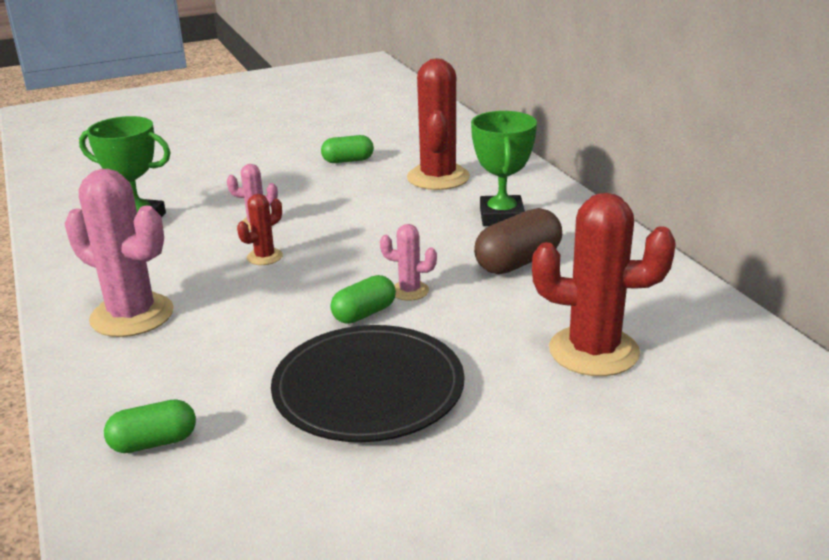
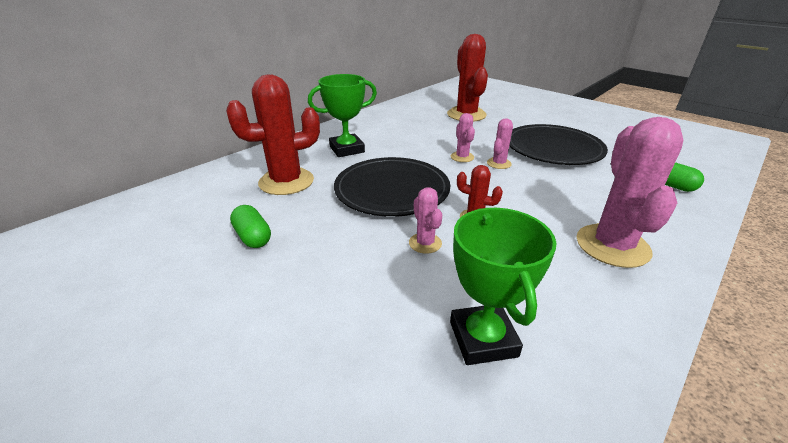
camera: 115 degrees left, 5 degrees up
(364, 314) = (499, 163): green capsule -> pink cactus
(366, 226) = (392, 190): none -> black plate
(518, 262) = (403, 137): brown capsule -> none

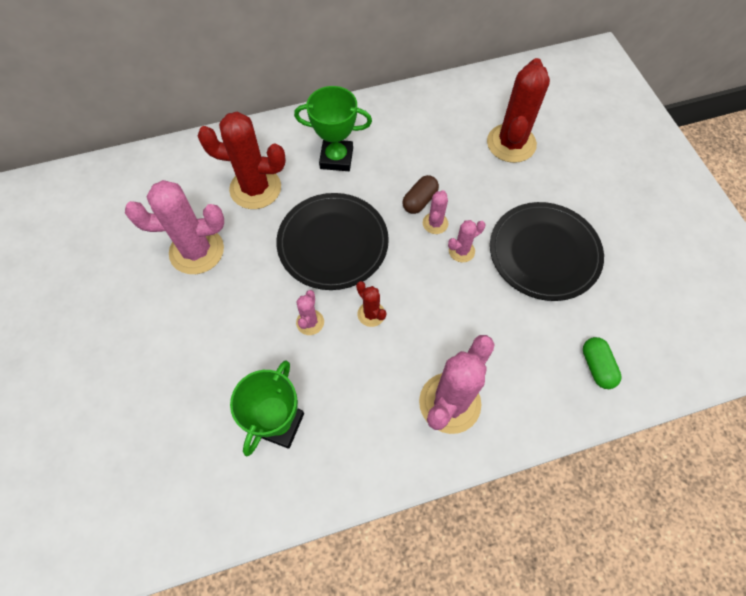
camera: 30 degrees right, 30 degrees up
(253, 237) = (197, 251): green capsule -> pink cactus
(437, 151) = (419, 201): none -> brown capsule

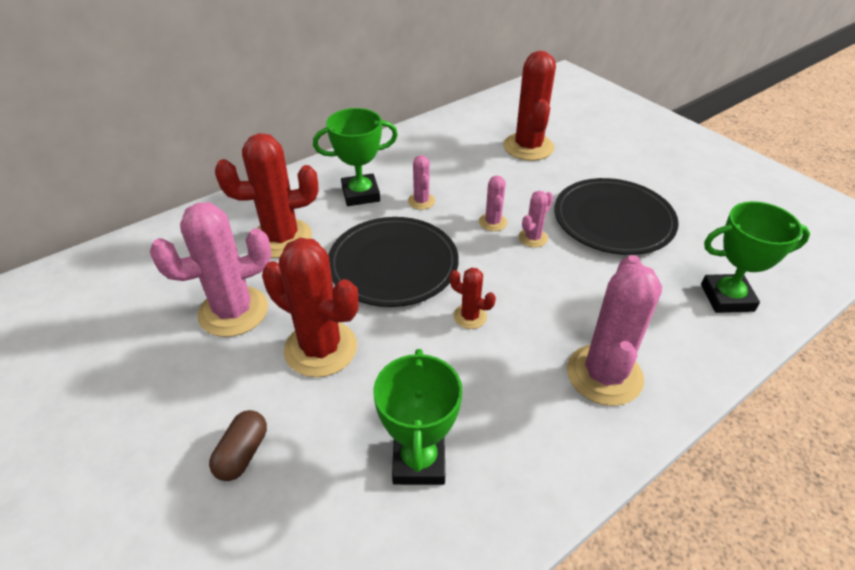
camera: 20 degrees left, 20 degrees down
(247, 306) = (321, 348): none -> red cactus
(310, 322) = (404, 343): pink cactus -> pink cactus (421, 201)
(419, 201) = (466, 208): brown capsule -> brown capsule (242, 453)
(596, 366) = (727, 298): green capsule -> green trophy

